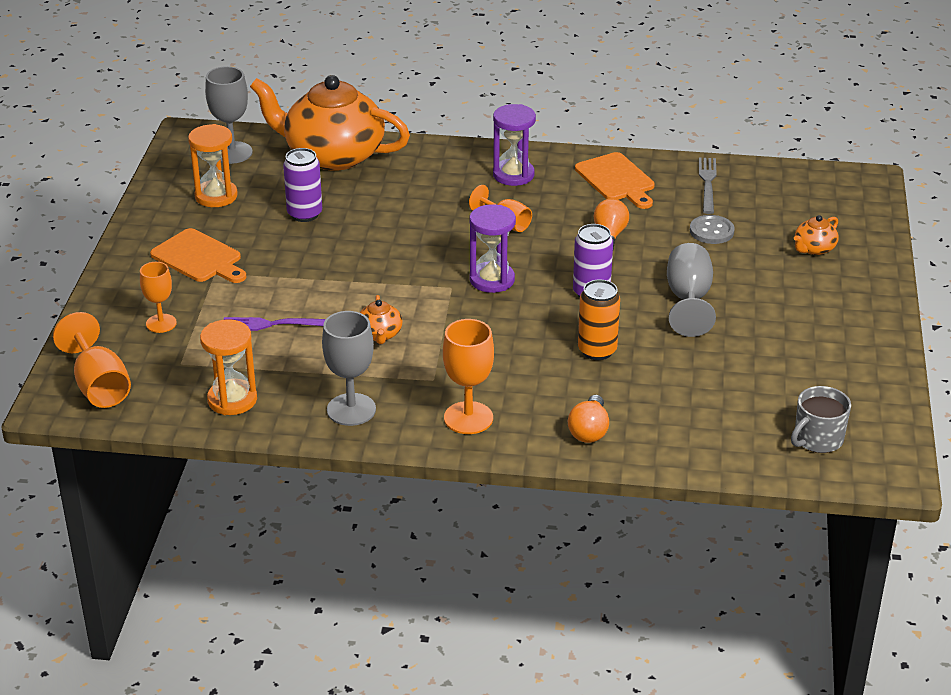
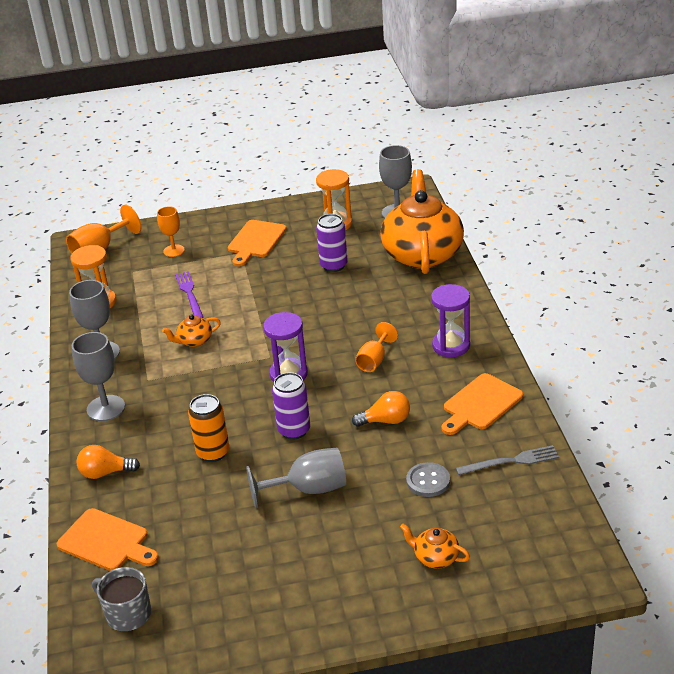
camera: 75 degrees right, 0 degrees up
(468, 418) = (106, 408): orange goblet -> grey goblet
(705, 442) = (106, 541): none -> orange cutting board

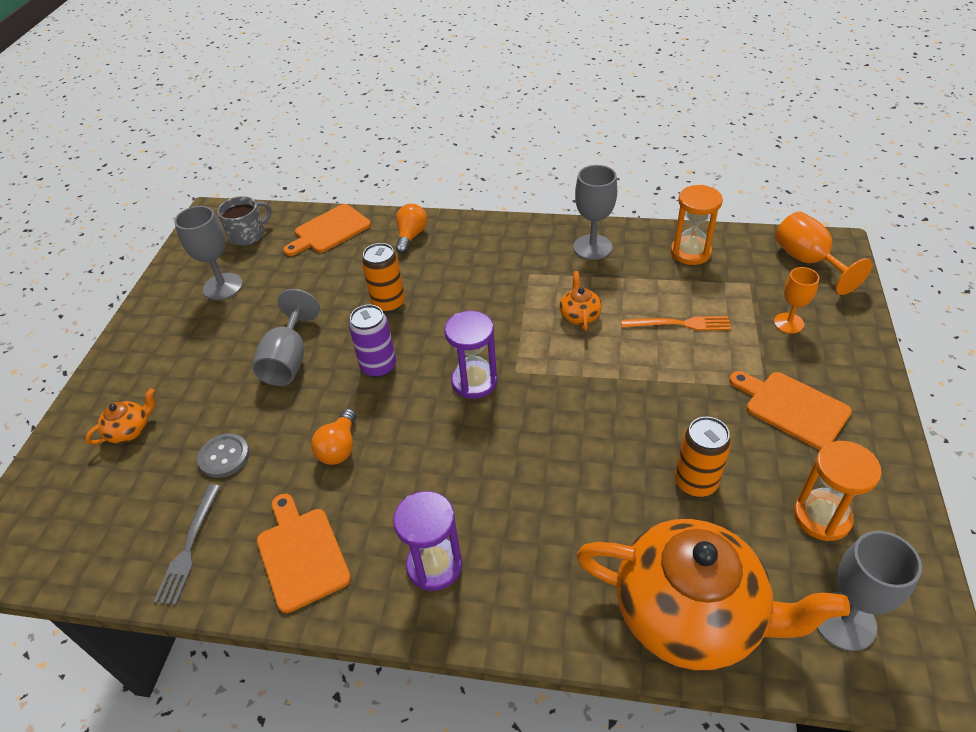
camera: 110 degrees right, 10 degrees up
(106, 408) = (501, 243): grey goblet -> grey goblet (223, 286)
(189, 294) = (679, 324): purple fork -> orange fork
(333, 265) = (695, 482): purple can -> orange can
(374, 360) = (453, 468): orange goblet -> none

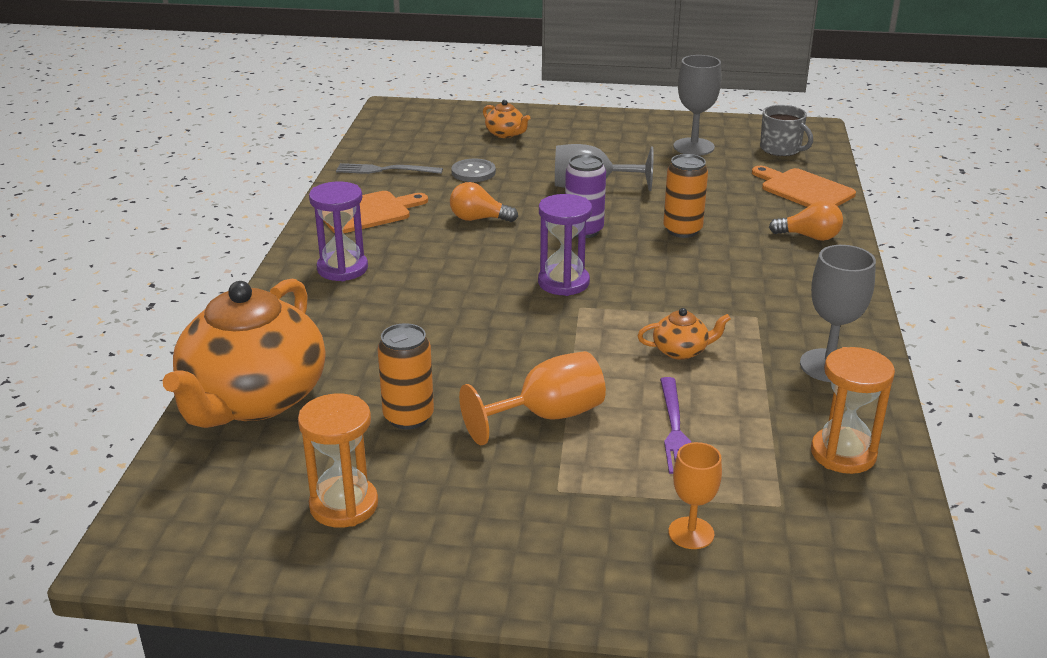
camera: 85 degrees right, 15 degrees down
(679, 324) = (675, 429): orange fork -> purple fork
(792, 408) = (518, 509): orange cutting board -> none
(808, 261) = (857, 582): orange goblet -> orange goblet (547, 416)
(844, 621) = (212, 498): grey goblet -> none

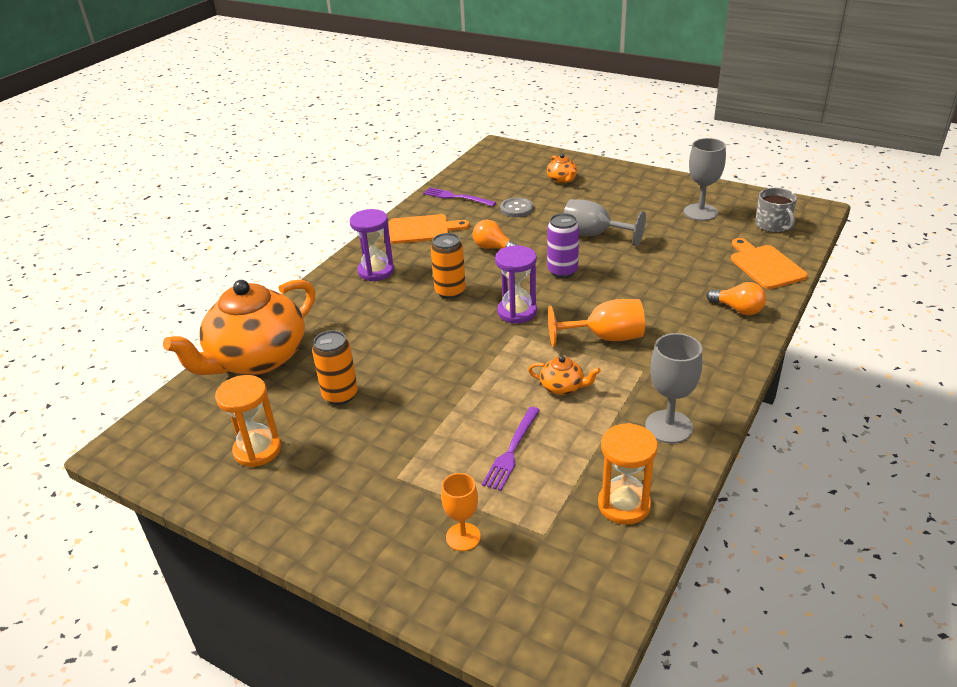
camera: 25 degrees right, 5 degrees up
(385, 170) = (457, 197): grey fork -> purple fork
(547, 416) = (430, 417): orange goblet -> orange goblet (605, 338)
(682, 230) = (638, 284): orange can -> orange can (450, 291)

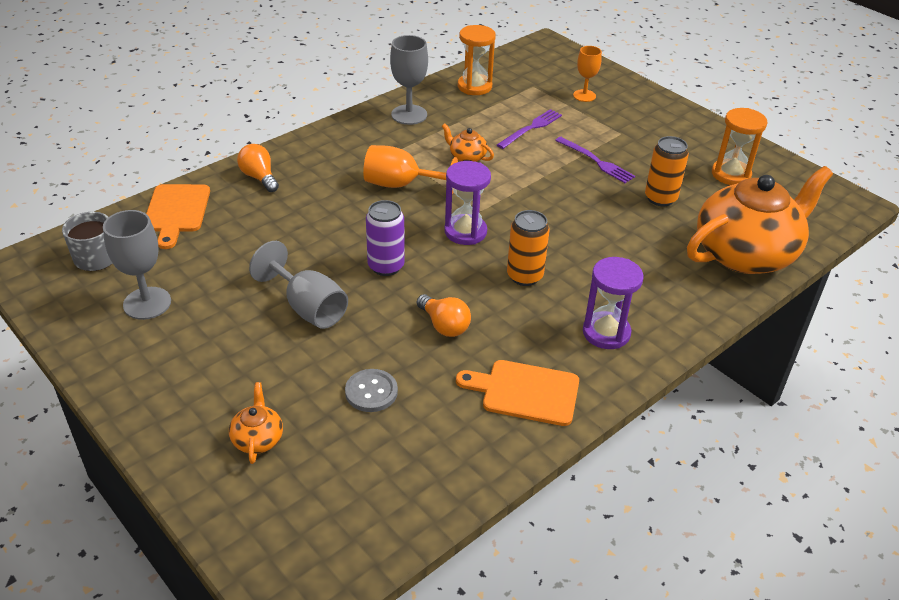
camera: 165 degrees left, 5 degrees up
(457, 197) = (446, 452): purple fork -> purple fork (596, 161)

